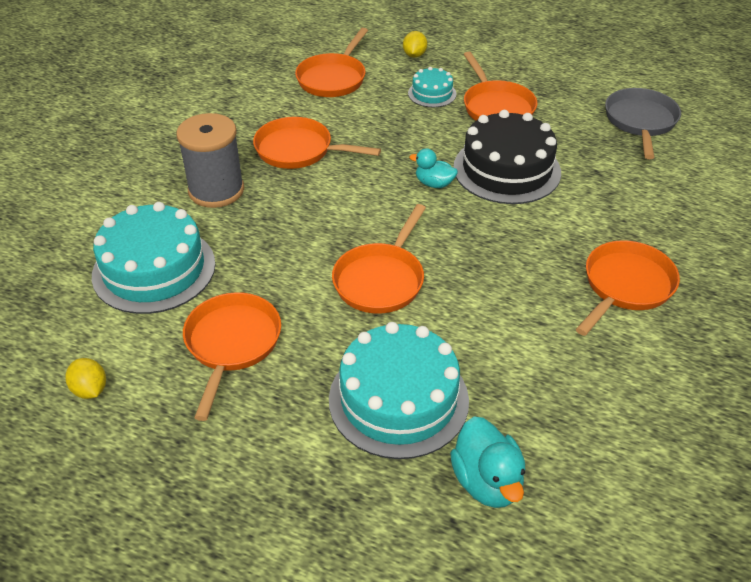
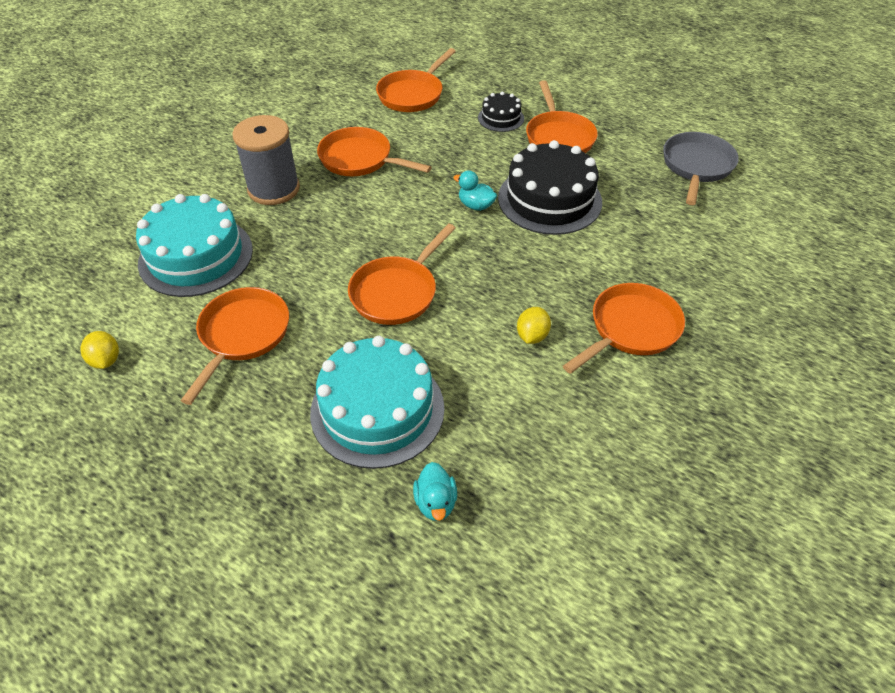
camera: 10 degrees right, 5 degrees up
(414, 55) = (495, 79): yellow lemon -> yellow lemon (532, 336)
(432, 93) = (501, 118): turquoise cake -> black cake
(487, 482) = (435, 502): turquoise duck -> turquoise duck, size x0.65

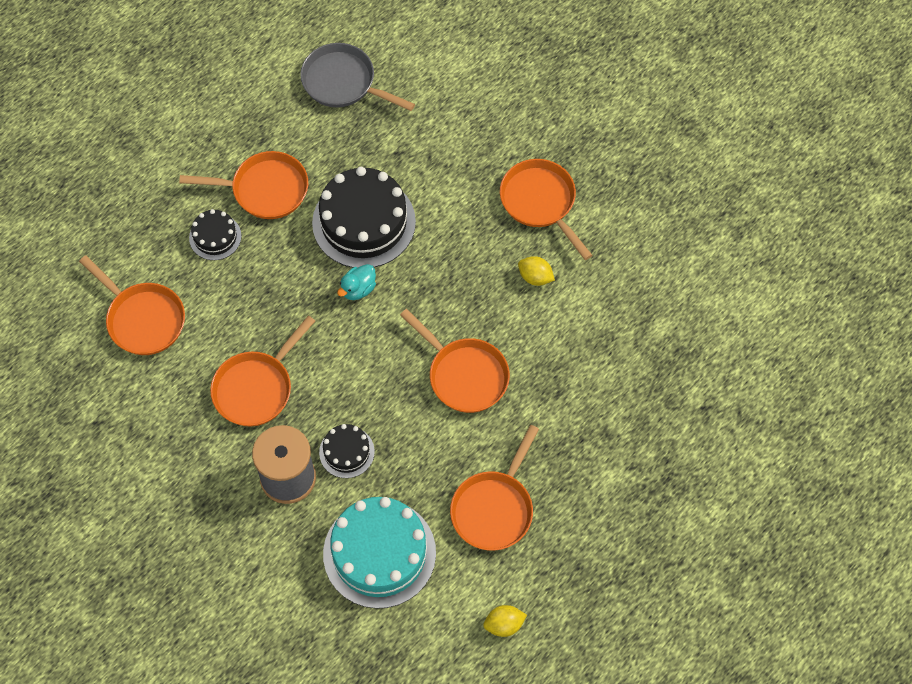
camera: 80 degrees left, 15 degrees up
(242, 335) = (494, 508): orange pan -> orange pan turned 90 degrees counterclockwise
(302, 221) = (346, 452): none -> black cake
(377, 409) = (592, 405): turquoise cake -> none
(435, 502) = (681, 375): turquoise duck -> none

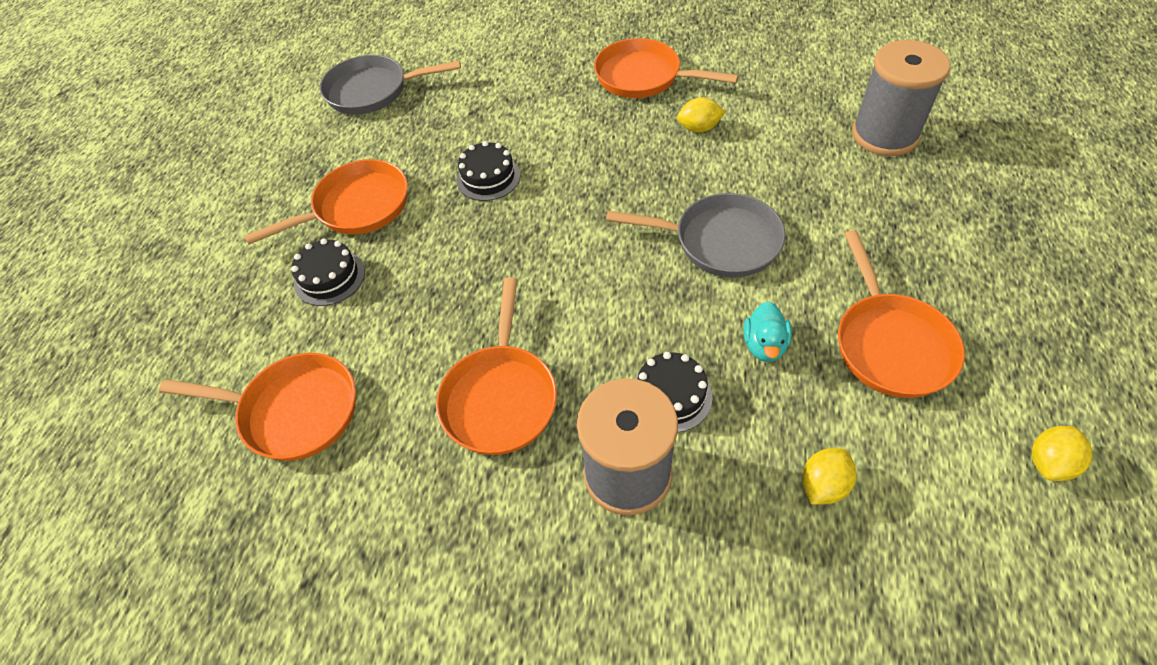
camera: 30 degrees left, 10 degrees down
(358, 289) = (534, 233): turquoise duck -> turquoise duck (764, 345)
(364, 222) = (488, 177): black cake -> black cake, size x0.50
(379, 553) = (823, 485): turquoise cake -> yellow lemon
(464, 375) = (720, 241): orange pan -> grey pan
(652, 371) = (884, 135): none -> grey spool

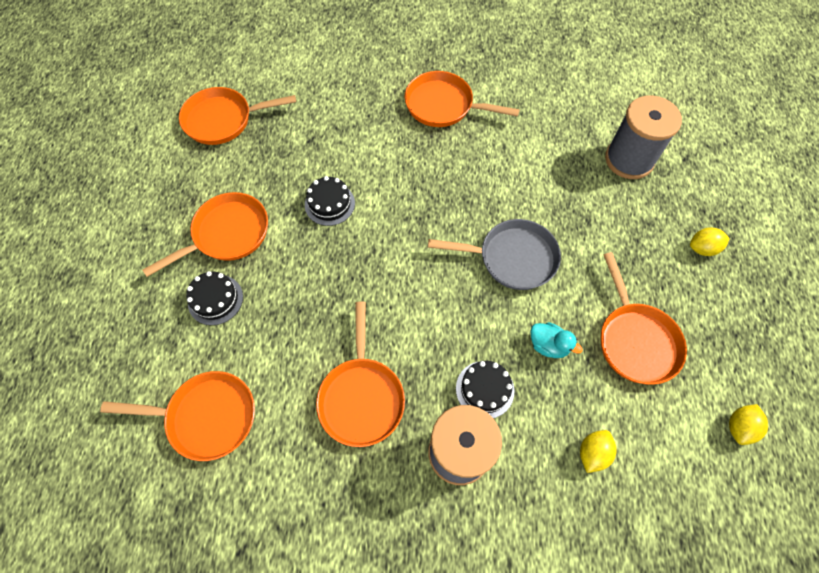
camera: 10 degrees left, 10 degrees up
(373, 91) = (223, 120): grey pan -> orange pan
(699, 128) = (490, 155): yellow lemon -> yellow lemon (702, 248)
(764, 345) = (548, 345): turquoise duck -> turquoise duck turned 60 degrees counterclockwise

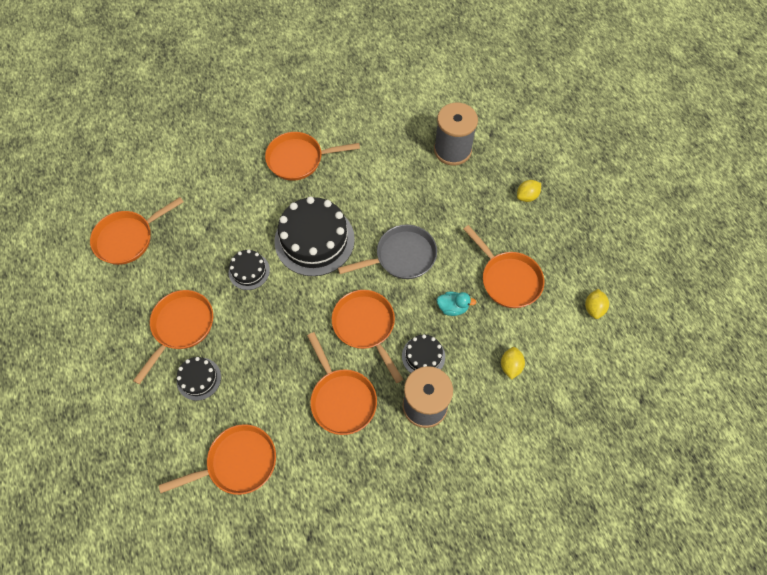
camera: 25 degrees left, 0 degrees up
(418, 198) = (314, 240): none -> black cake
(431, 322) = (366, 326): none -> orange pan

